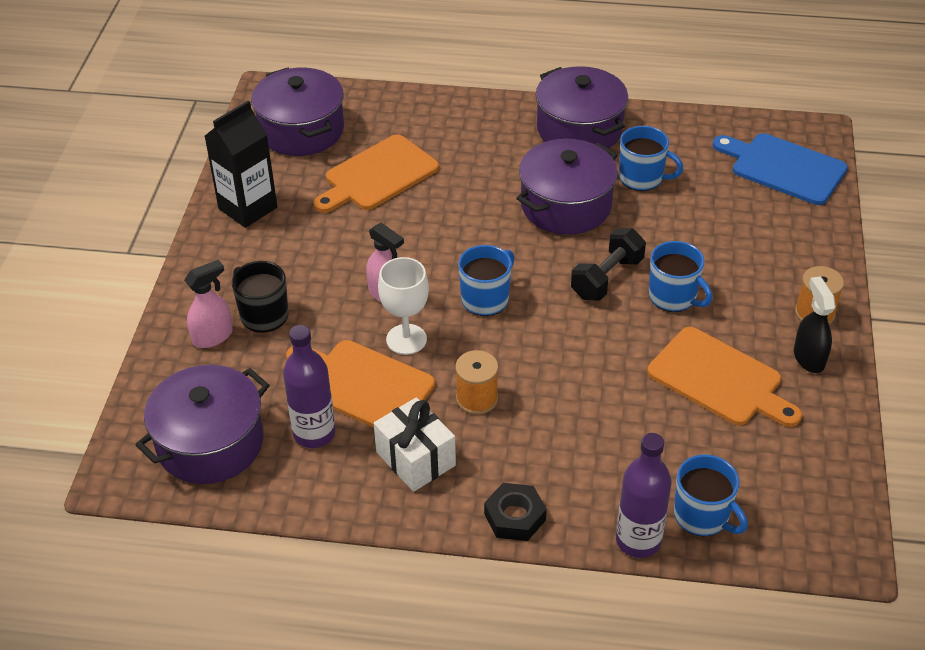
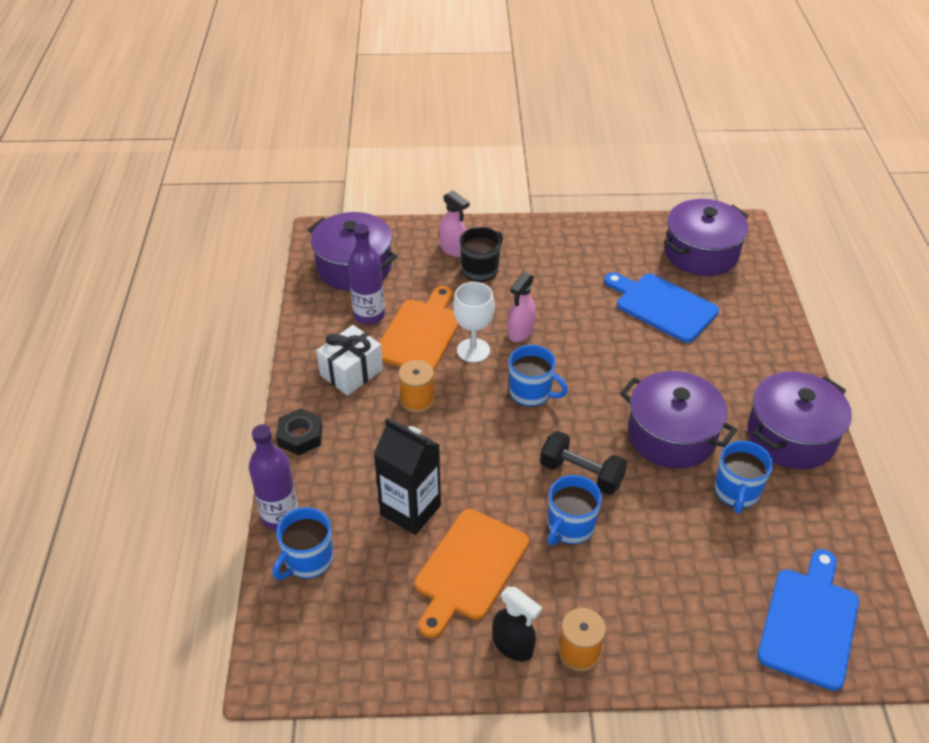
camera: 80 degrees right, 0 degrees up
(248, 208) = (594, 241): black carton -> black carton (410, 510)
(377, 175) = (662, 306): orange cutting board -> blue cutting board
(809, 358) = (513, 646): black spray bottle -> black spray bottle turned 60 degrees clockwise

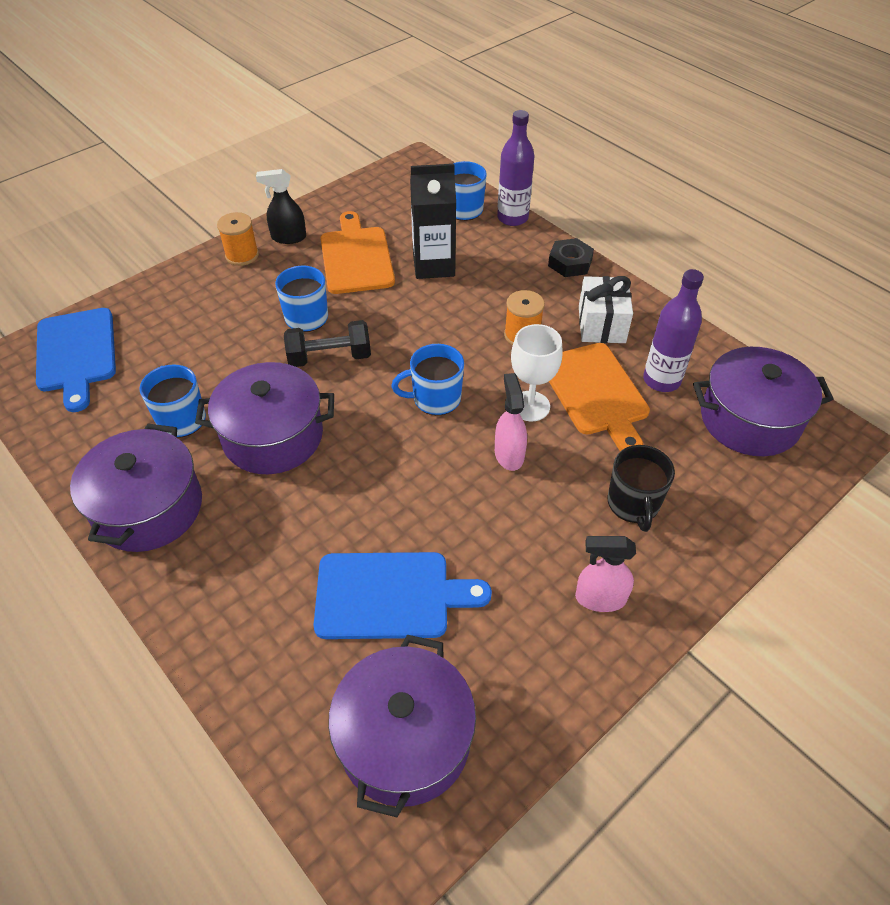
camera: 140 degrees right, 5 degrees up
(453, 249) = (694, 512): pink spray bottle -> pink spray bottle (600, 598)

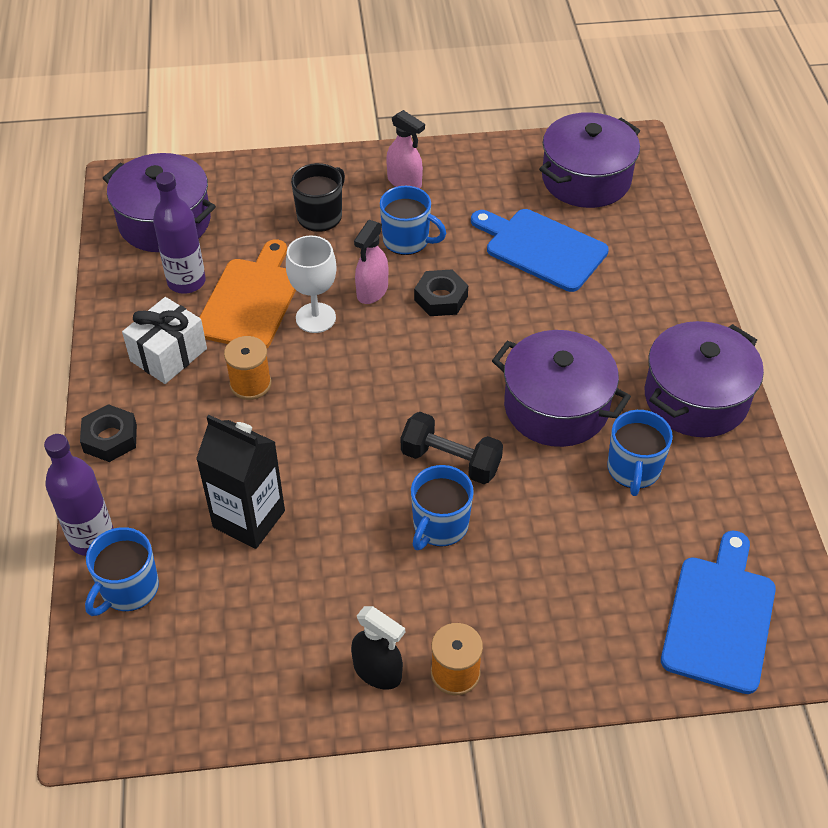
camera: 145 degrees left, 0 degrees up
(356, 257) = (322, 584): orange cutting board -> none
(435, 399) = (388, 366): blue mug -> blue mug (407, 240)
(444, 481) = (441, 298): none -> black nut

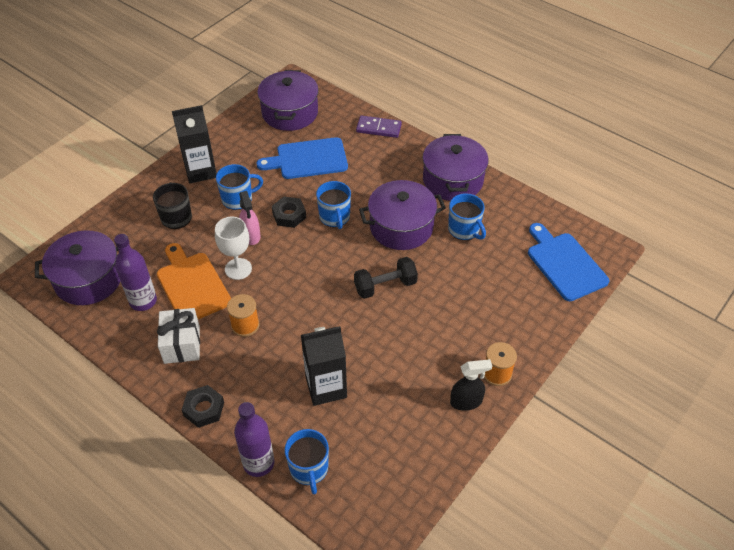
camera: 45 degrees left, 0 degrees up
(404, 182) = (200, 171): pink spray bottle -> black carton
(439, 526) = (415, 318): blue mug -> blue mug (335, 217)
(676, 268) = (378, 128): none -> purple domino

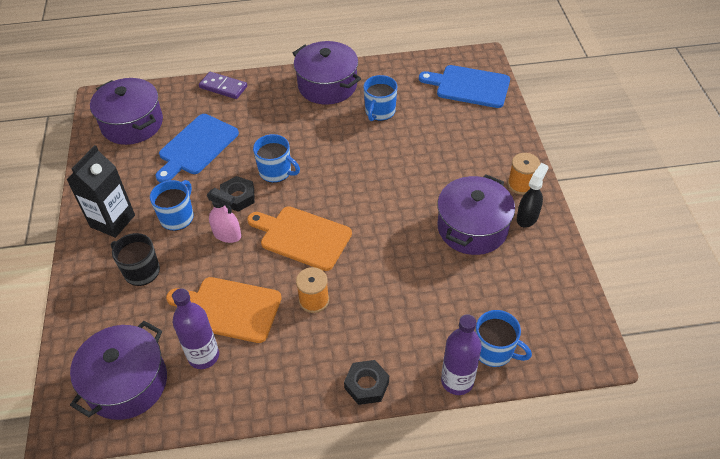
camera: 45 degrees left, 0 degrees up
(182, 344) = (283, 357): white gift -> none
(238, 269) = (251, 266): white goblet -> none
(293, 276) = (302, 237): none -> orange cutting board
(326, 387) = (431, 289): black carton -> none
(378, 128) = (223, 87): purple domino -> purple domino turned 60 degrees clockwise
(385, 286) = (377, 189): black dumbbell -> none
(401, 227) = (334, 142): purple pot -> purple pot (472, 228)
(464, 230) = (379, 112): blue mug -> blue mug turned 105 degrees clockwise

